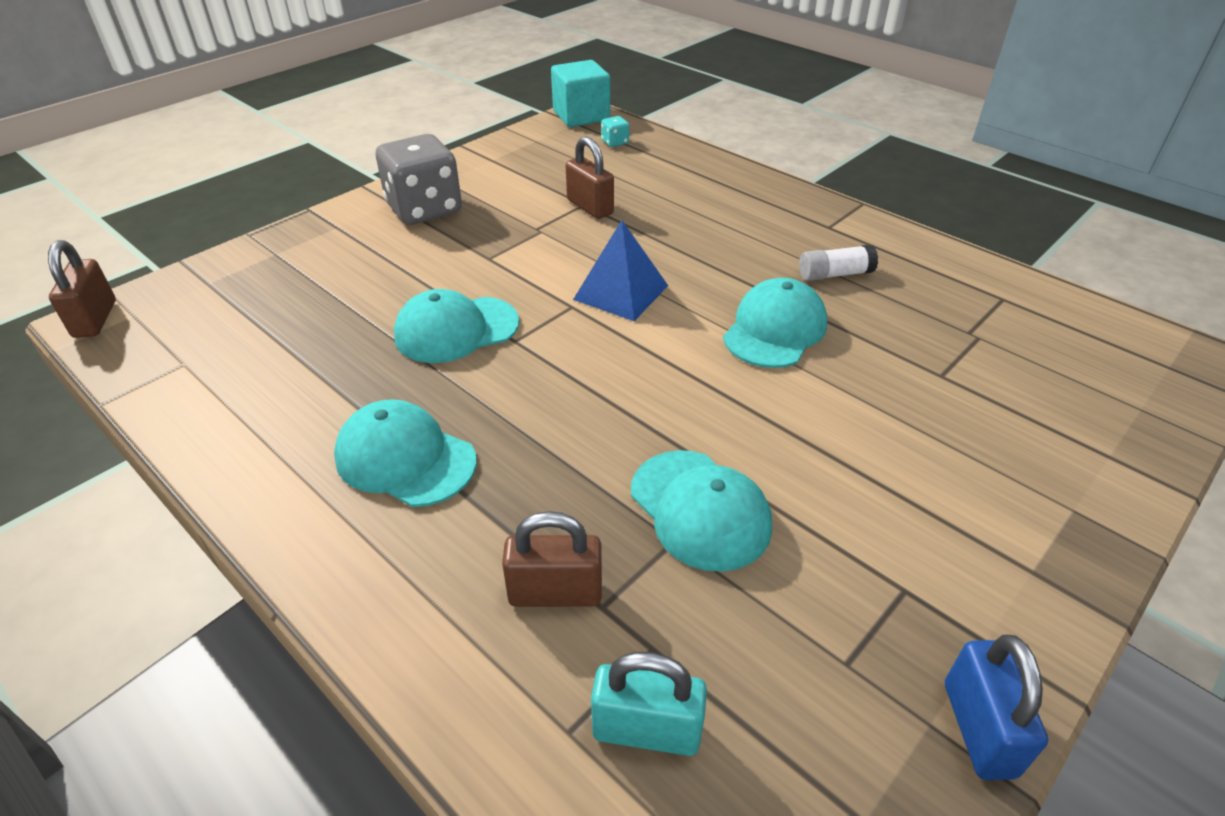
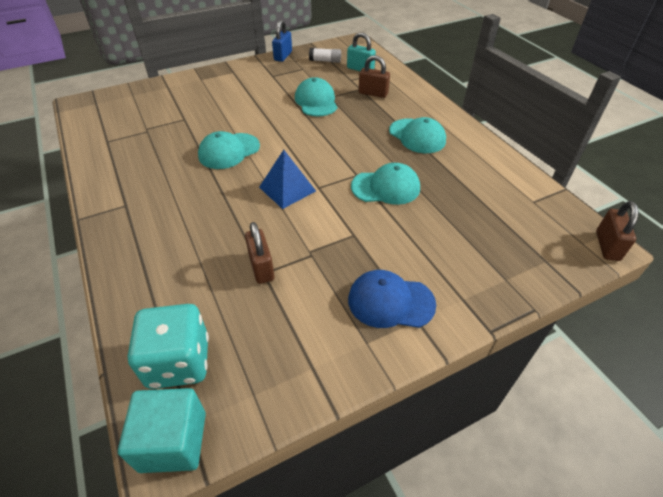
camera: 160 degrees left, 5 degrees up
(424, 209) = (390, 302): grey dice -> blue cap
(615, 142) = (179, 362): turquoise dice -> turquoise dice, size x2.49
(834, 274) = (165, 172): white glue stick -> white glue stick (325, 61)

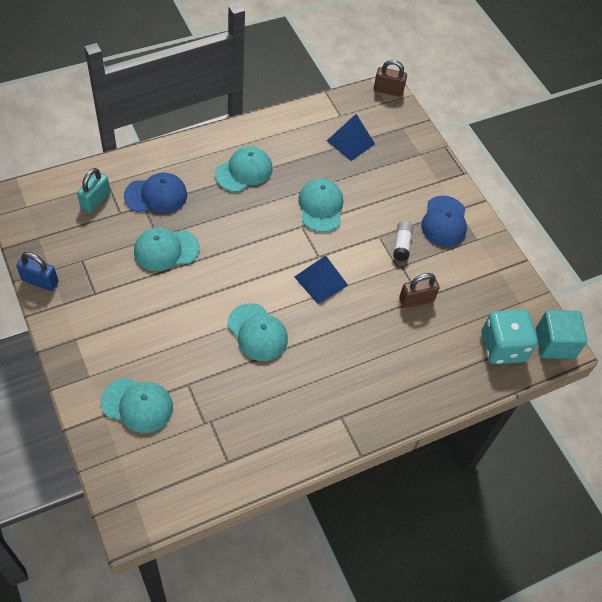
camera: 95 degrees left, 10 degrees up
(172, 99) = (137, 405): none -> turquoise cap
(325, 61) = (65, 234): white glue stick -> white glue stick (402, 245)
(373, 93) = (156, 195): brown padlock -> blue cap
(493, 210) = (350, 142): none -> blue pyramid

